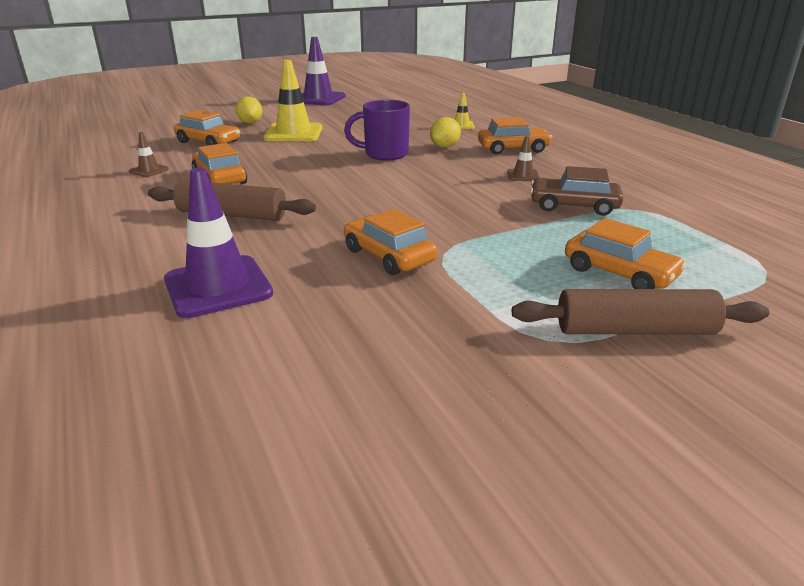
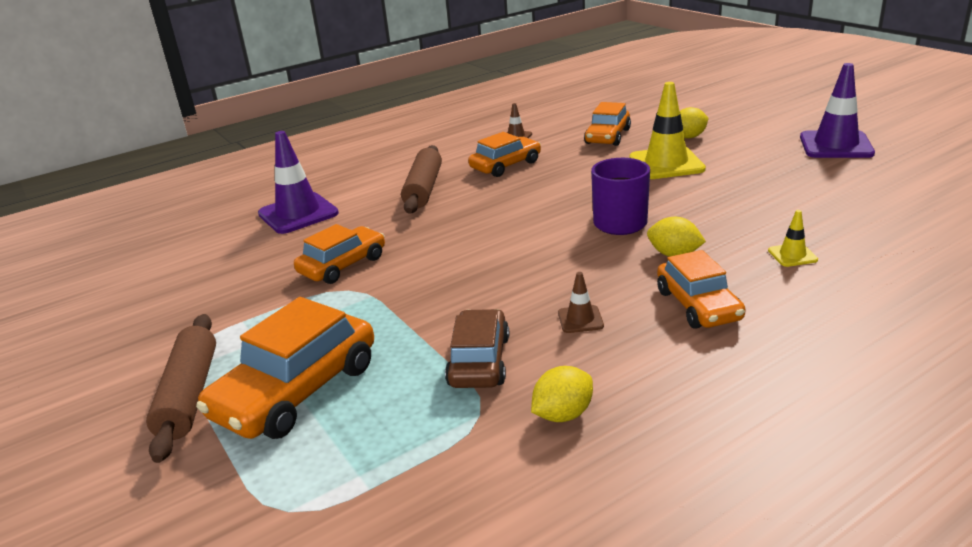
camera: 85 degrees right, 0 degrees up
(619, 273) = (297, 391): orange car -> orange car, size x1.53
(632, 188) = (563, 414): none -> yellow lemon

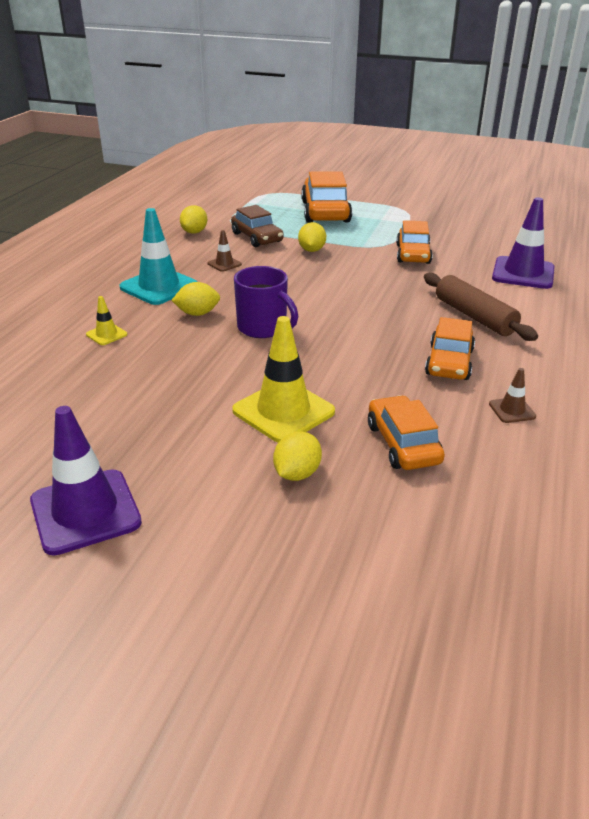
camera: 140 degrees right, 5 degrees up
(189, 395) = (369, 201): brown rolling pin -> none
(441, 308) = (311, 250): none -> yellow lemon
(698, 305) = (159, 287): orange car -> turquoise traffic cone

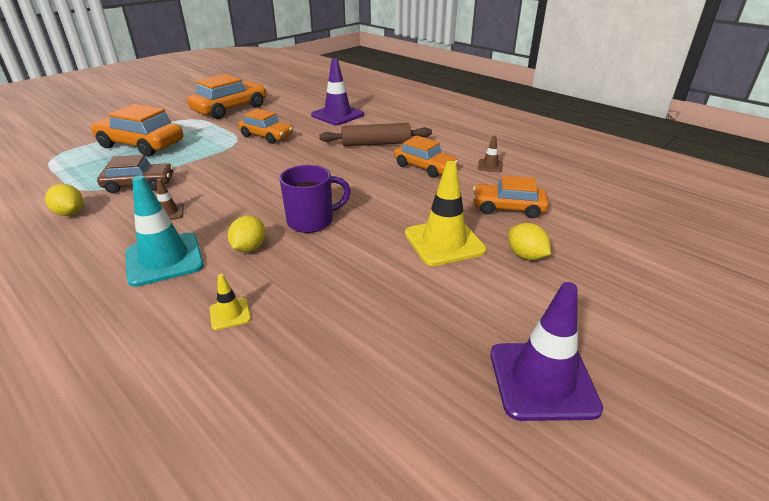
camera: 65 degrees left, 0 degrees up
(311, 250) = (203, 168): yellow lemon -> none
(453, 217) = (230, 109): none -> orange car

